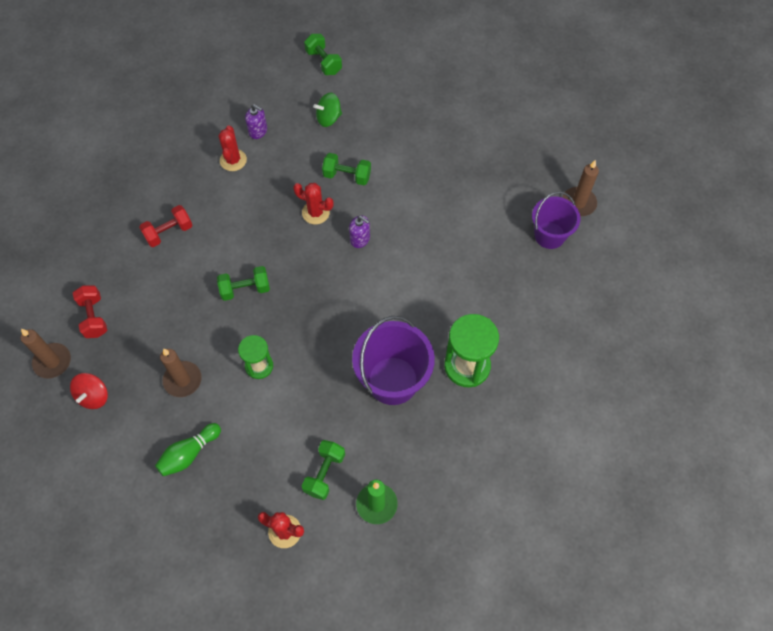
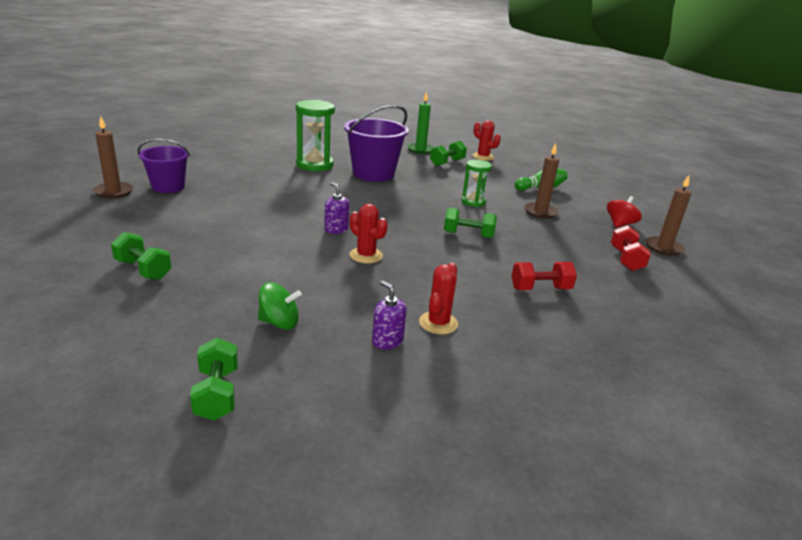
camera: 160 degrees left, 35 degrees down
(347, 176) = (307, 269): green dumbbell -> green dumbbell (143, 269)

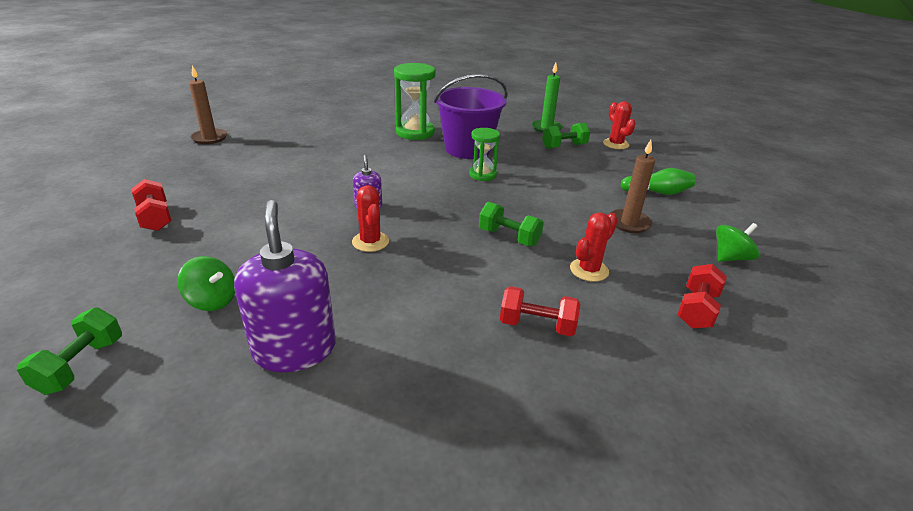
camera: 25 degrees right, 5 degrees up
(143, 269) = (155, 218): green dumbbell -> red dumbbell
(168, 187) = (258, 139): purple bucket -> none
(387, 341) = (295, 349): purple soap dispenser -> purple soap dispenser, size x2.06
(438, 323) = (370, 341): red cactus -> red cactus (589, 270)
(473, 202) = (553, 197): green hourglass -> green hourglass (482, 175)
(620, 224) = (730, 258): red spinning top -> green spinning top
(663, 248) = (771, 304): brown candle -> none

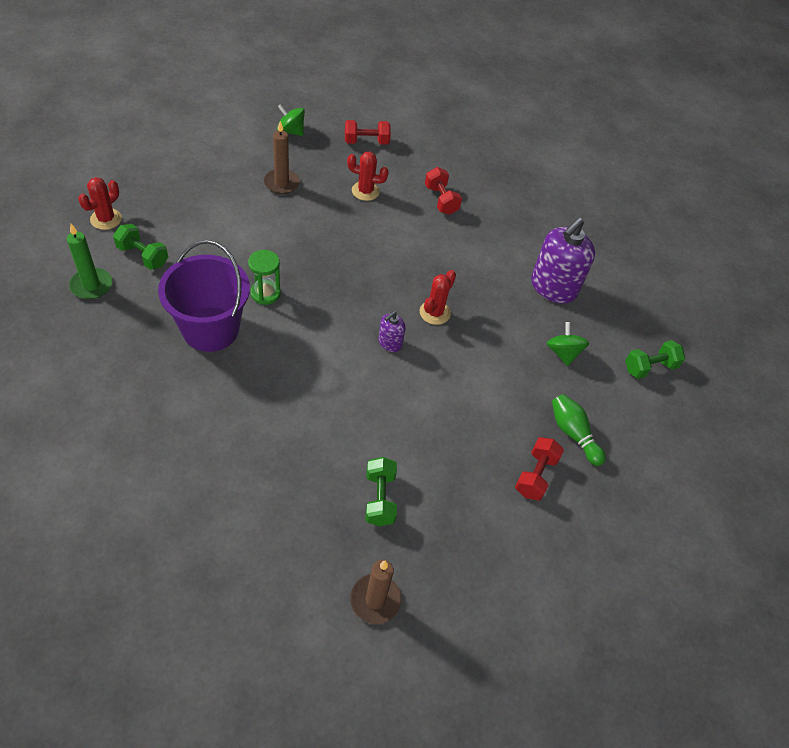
camera: 130 degrees left, 20 degrees up
(415, 132) = (196, 398): green hourglass -> none
(509, 237) = (360, 240): green dumbbell -> green dumbbell (380, 498)
(657, 192) = (210, 175): green bowling pin -> green bowling pin (573, 434)

